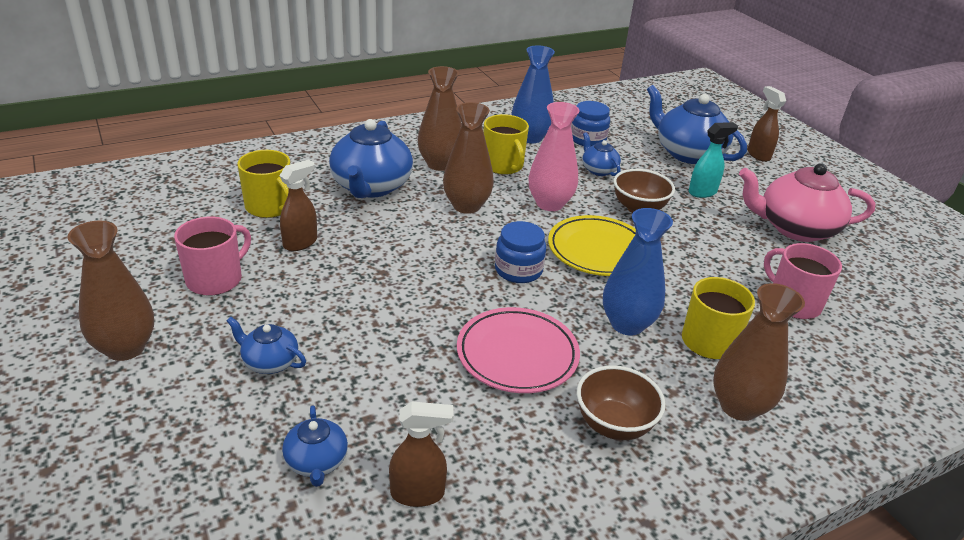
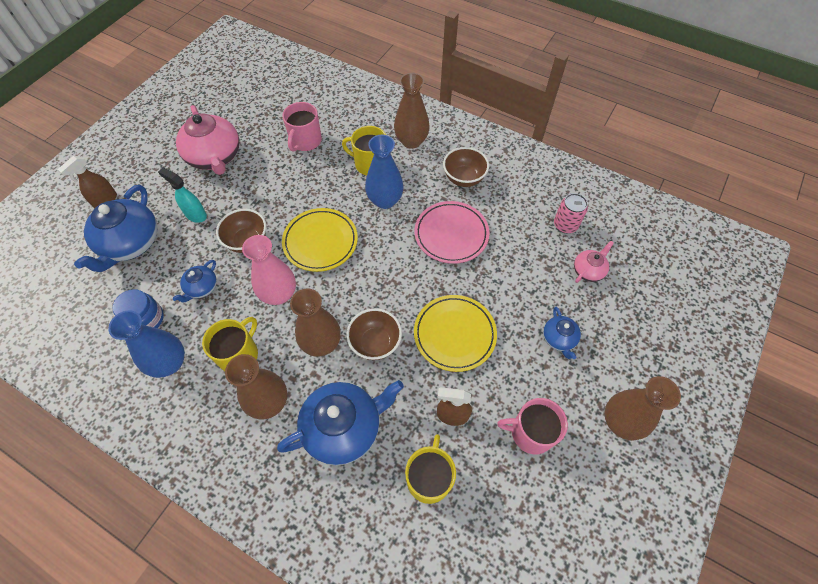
camera: 120 degrees left, 25 degrees up
(316, 462) = (588, 270): blue teapot -> pink teapot
(377, 286) = (454, 334): none -> yellow plate
(418, 494) = (565, 225): brown spray bottle -> pink can
(430, 233) = (375, 343): none -> brown bowl
(518, 270) = (376, 271): blue jar -> none

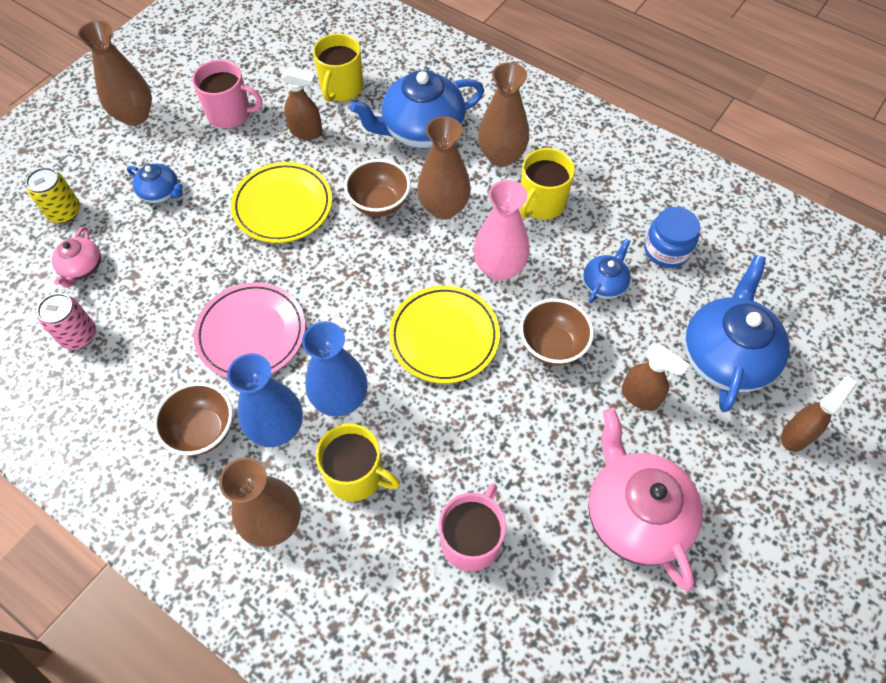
camera: 175 degrees left, 0 degrees up
(170, 363) = (621, 200): blue vase -> blue vase (277, 428)
(195, 215) = (640, 397): turquoise spray bottle -> brown spray bottle
(559, 339) = (161, 192): blue teapot -> blue teapot turned 120 degrees clockwise
(588, 270) = (82, 268): pink teapot -> pink teapot turned 45 degrees counterclockwise
(627, 315) = (64, 212): none -> yellow can

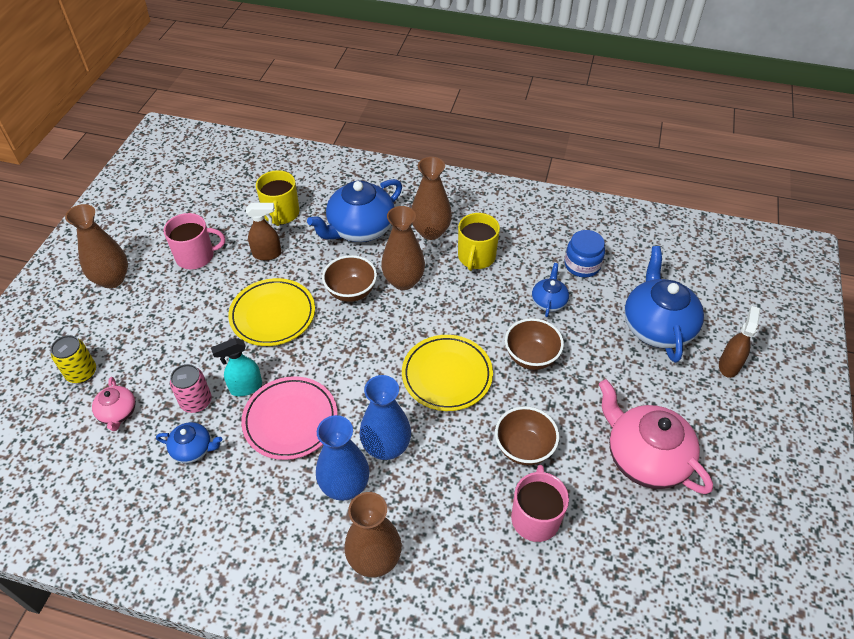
camera: 20 degrees left, 10 degrees down
(79, 335) = (139, 468): pink can -> pink can (196, 401)
(161, 192) = (162, 333): blue teapot -> blue teapot (193, 449)
(203, 431) = (283, 508): brown bowl -> brown bowl (524, 448)
(220, 281) = (246, 387): none -> turquoise spray bottle
(356, 475) = (425, 500): yellow mug -> none
(499, 268) = (466, 312): pink vase -> none
(640, 397) = (611, 373): brown spray bottle -> none

